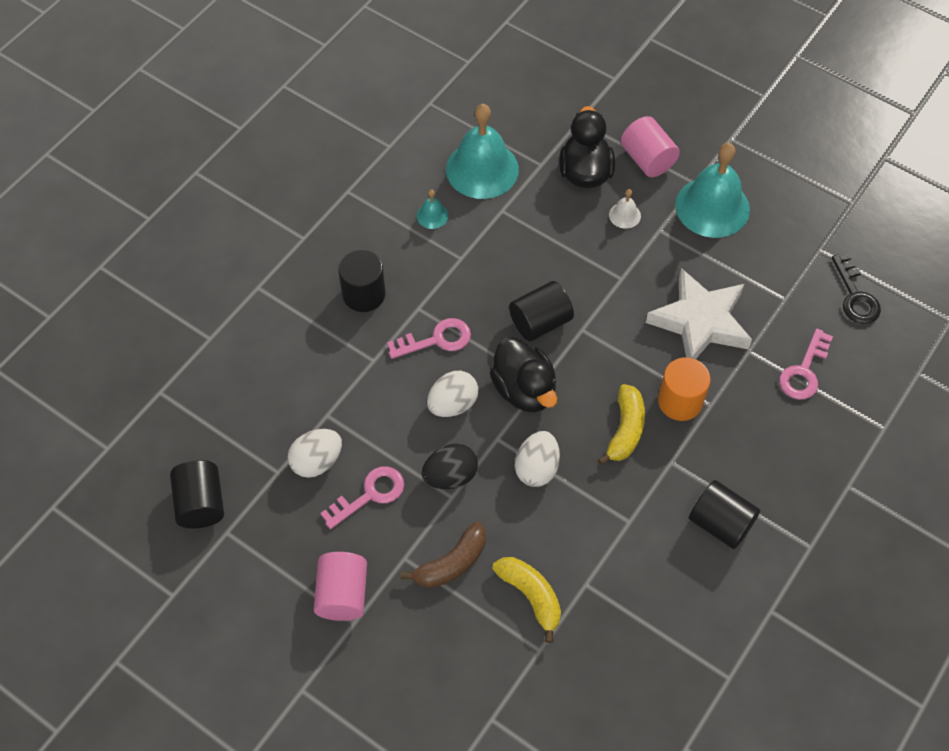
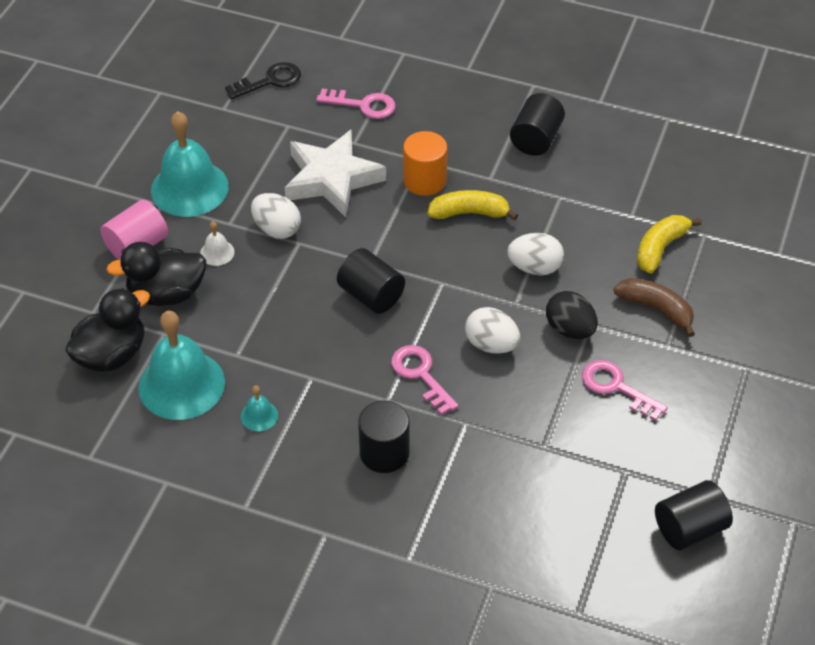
camera: 105 degrees left, 10 degrees down
(317, 462) = (600, 440): white egg -> white egg (277, 229)
(342, 594) = (725, 382): pink cylinder -> none
(524, 390) = (454, 293): black duck -> black duck (112, 355)

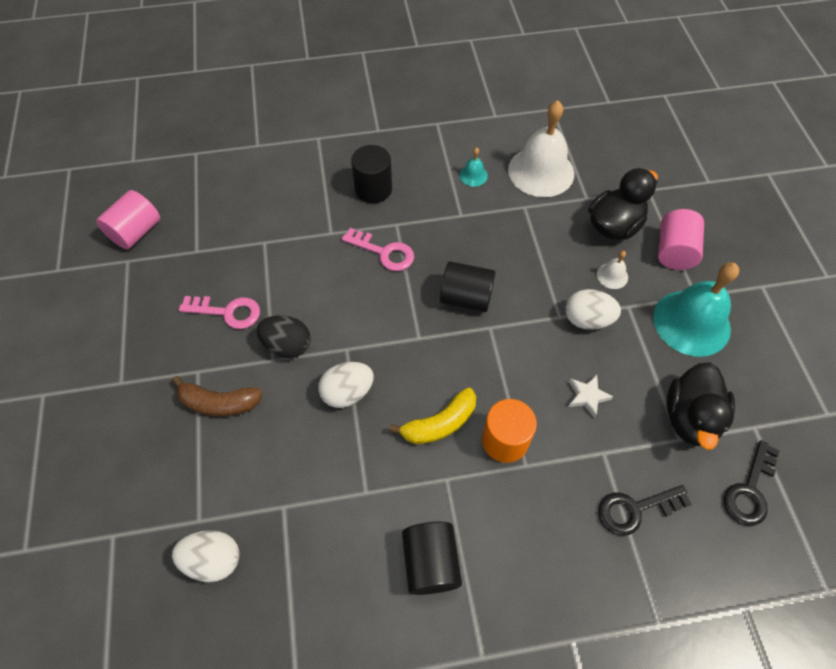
camera: 150 degrees right, 10 degrees up
(112, 355) = (604, 169): black duck -> black duck (690, 418)
(181, 384) = (541, 171): turquoise bell -> white bell
(332, 179) = (587, 396): white star -> white star, size x0.41
(363, 105) = (635, 509): pink key -> black key
(491, 345) = (345, 301): white egg -> white egg (213, 560)
(660, 248) = (238, 477): yellow banana -> none
(689, 528) = (136, 232): black cylinder -> pink cylinder

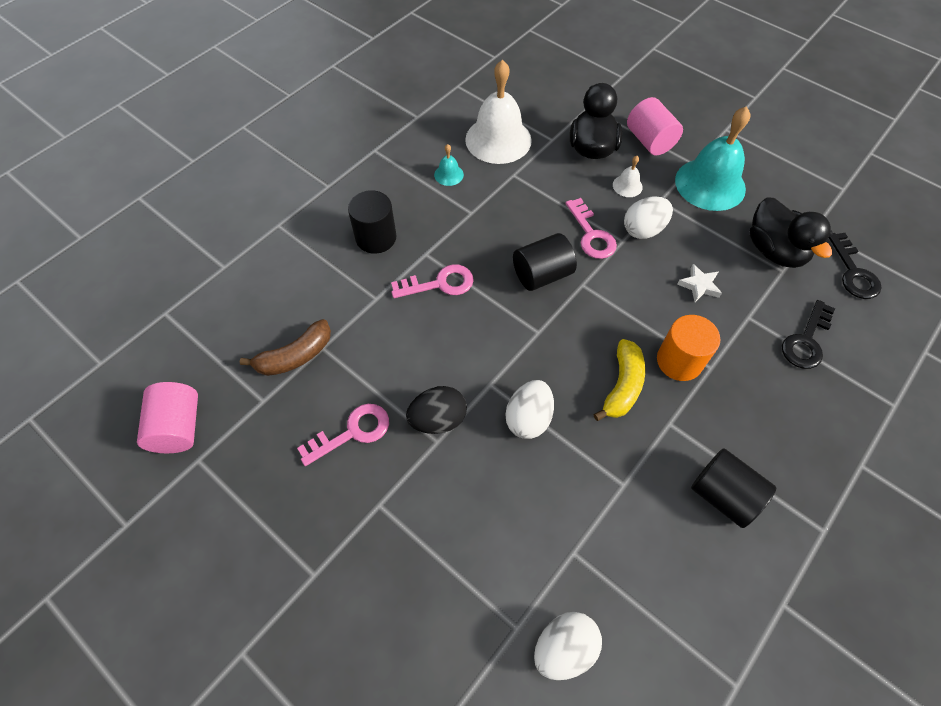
camera: 40 degrees left, 0 degrees up
(219, 403) = (428, 515): brown banana -> brown banana (295, 356)
(538, 294) = (591, 234): none -> pink key

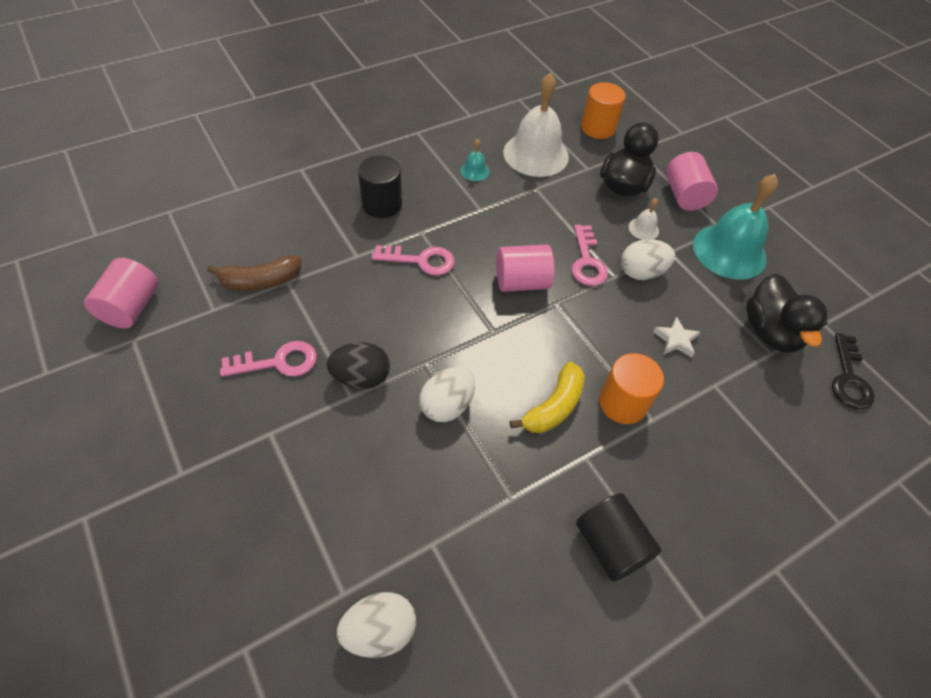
camera: 15 degrees right, 5 degrees down
(542, 274) = (521, 282): black cylinder -> pink cylinder
(543, 95) = (598, 128): none -> orange cylinder
(806, 340) = (767, 427): black key -> none

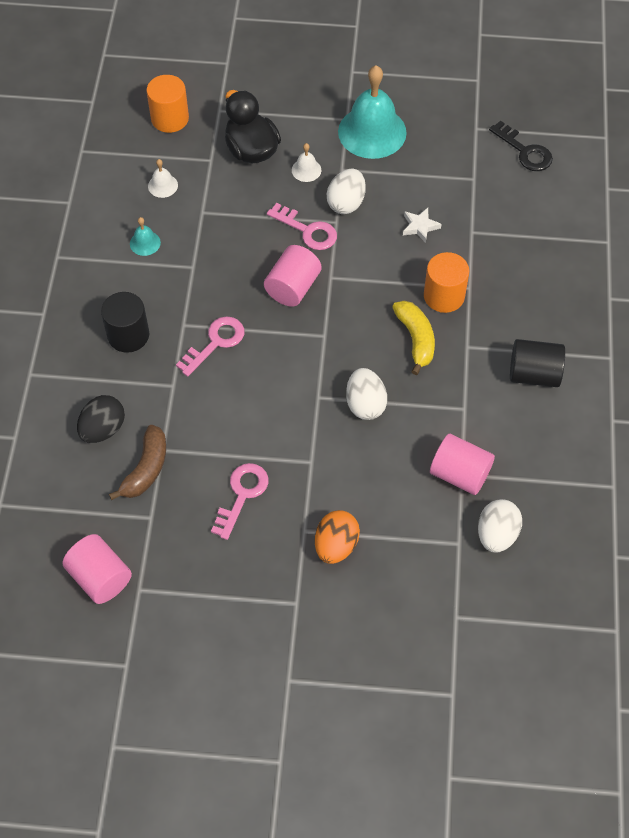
camera: 50 degrees left, 5 degrees up
(268, 471) = (336, 545): none -> orange egg
(361, 377) = (299, 446): black egg -> black egg (103, 429)
(536, 154) = (163, 185): white bell -> white bell, size x0.43
(684, 196) = (296, 117): pink cylinder -> pink cylinder (459, 474)
(770, 332) = (457, 165): black duck -> none

